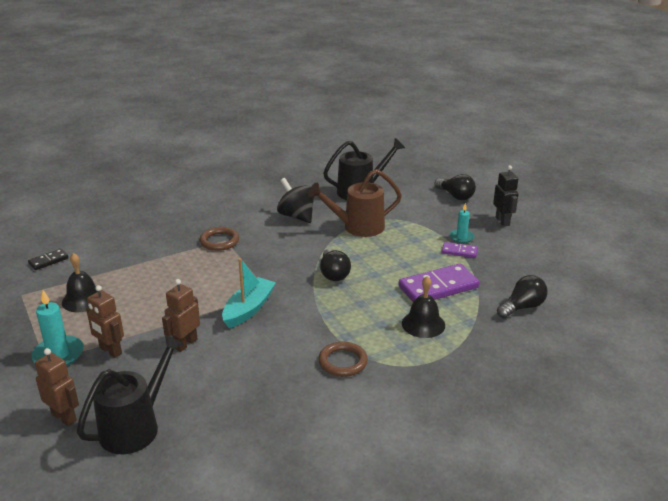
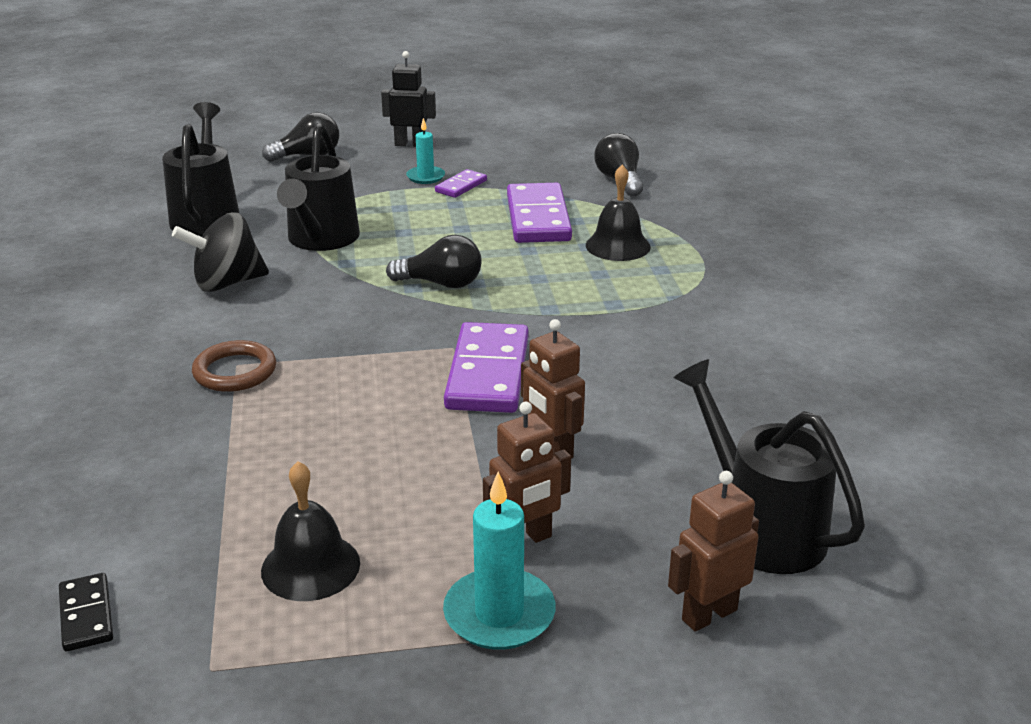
camera: 70 degrees left, 0 degrees up
(248, 309) = (487, 373): turquoise boat -> purple domino
(343, 362) = (674, 317): brown ring -> none
(357, 227) = (321, 240): brown watering can -> black watering can

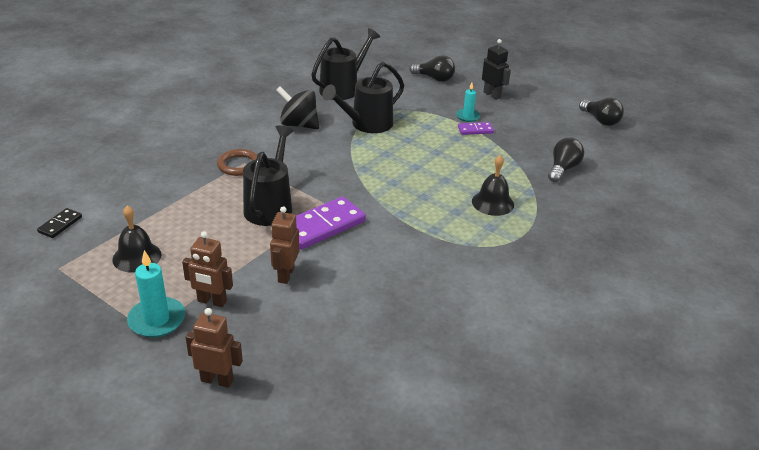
camera: 45 degrees right, 5 degrees up
(441, 283) = (378, 174): black light bulb -> black light bulb (600, 120)
(538, 218) = (481, 166): purple domino -> none
(760, 527) = (300, 367): black watering can -> black watering can (270, 206)

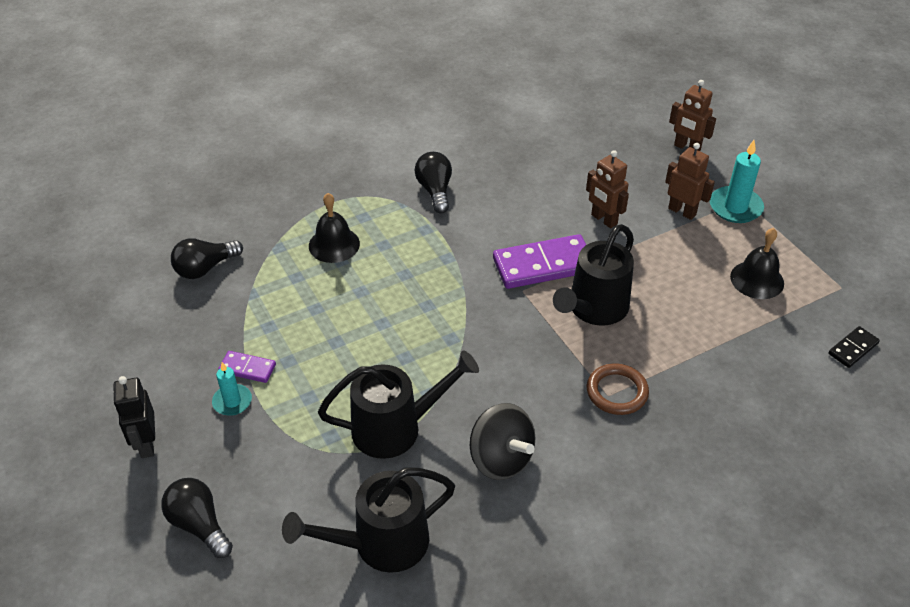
camera: 155 degrees left, 10 degrees up
(285, 275) = (603, 220): brown robot -> brown robot turned 105 degrees clockwise
(600, 120) = (55, 336): black light bulb -> black light bulb (435, 191)

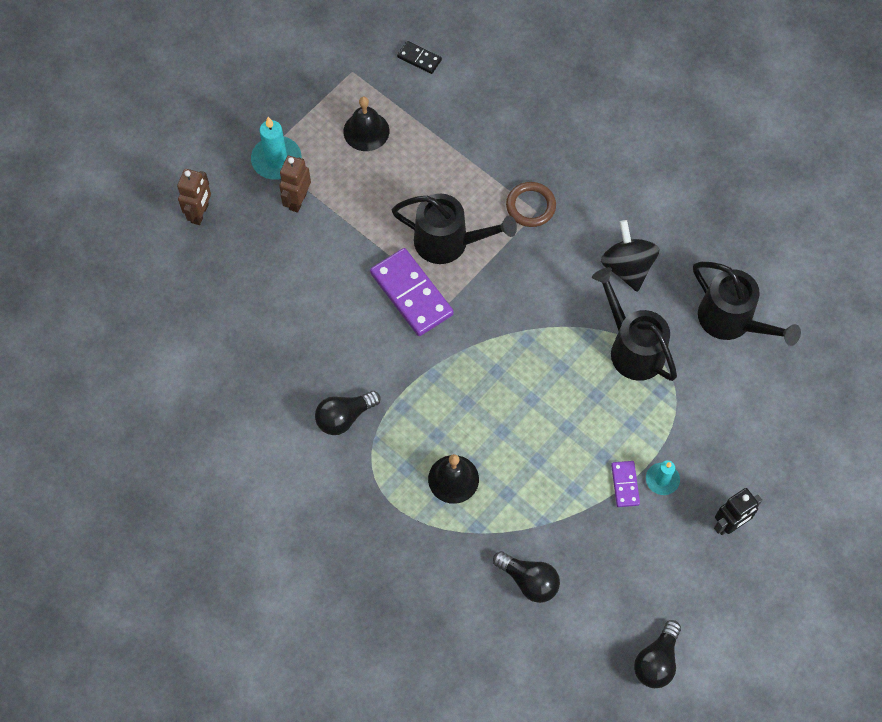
camera: 110 degrees left, 20 degrees up
(199, 525) = (775, 447): black light bulb -> black light bulb (656, 661)
(501, 459) = (627, 267): black spinning top -> black spinning top turned 45 degrees counterclockwise
(603, 220) = (332, 261): brown robot -> none

